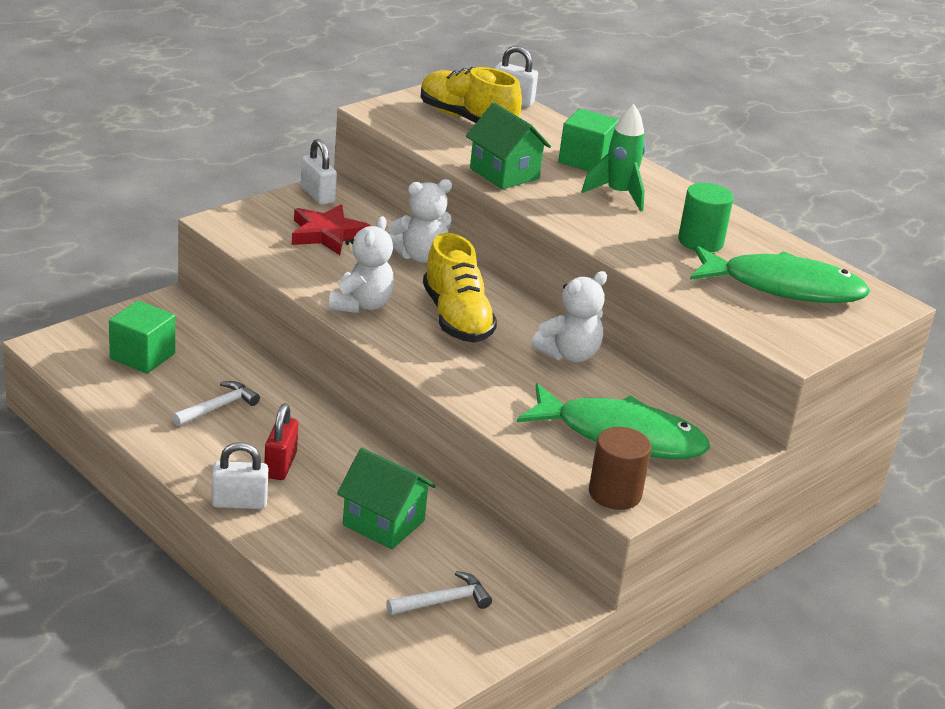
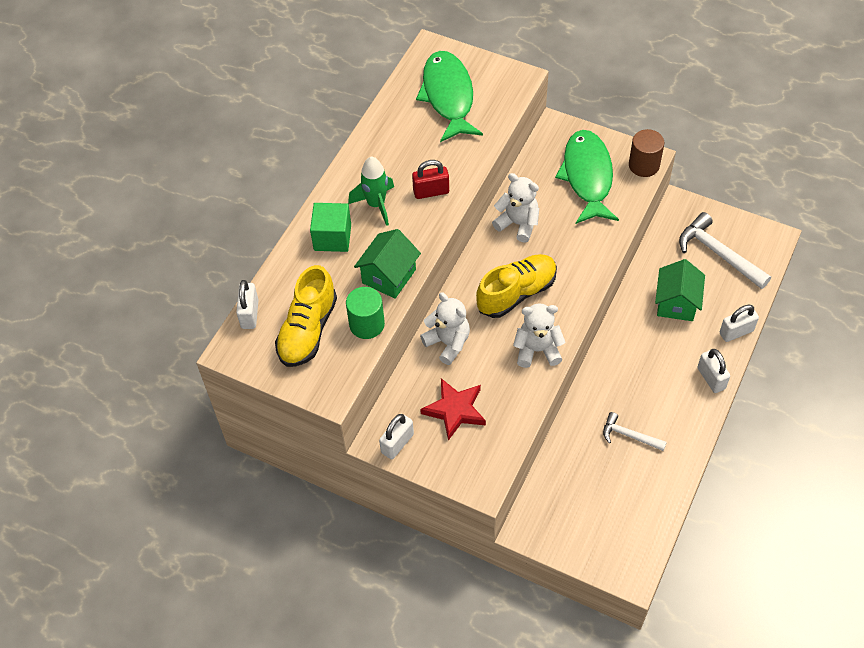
camera: 105 degrees left, 25 degrees up
(142, 356) = (604, 509): green cube -> none
(280, 465) = (662, 374): red padlock -> red padlock (431, 191)
(292, 557) = (736, 332): none -> white padlock
(443, 601) = (718, 254): white hammer -> white hammer, size x1.70
(700, 241) = (416, 147): green cylinder -> green cylinder (367, 324)

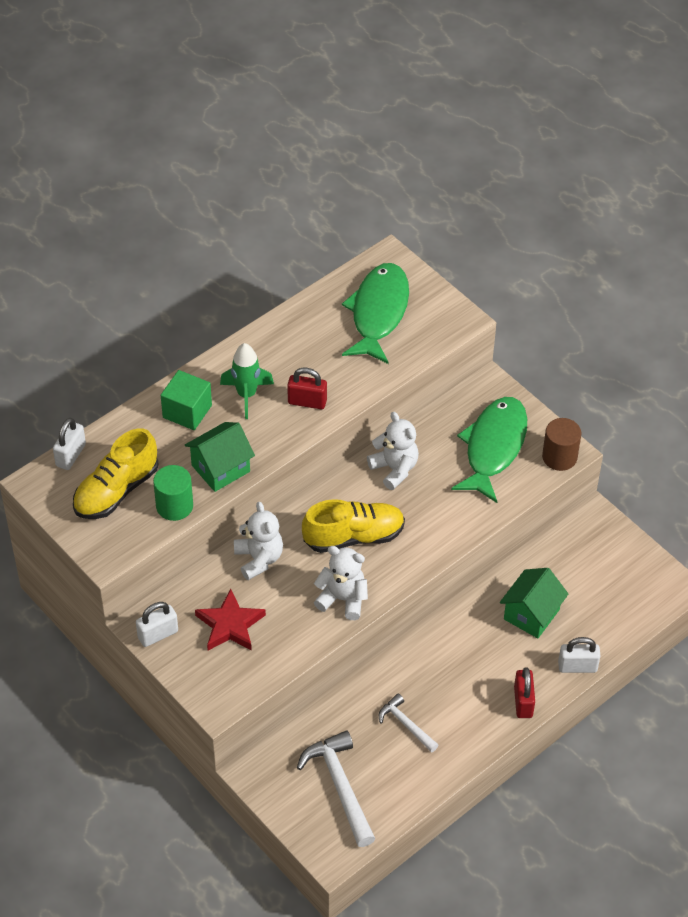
camera: 20 degrees right, 5 degrees down
(711, 378) = (523, 702): white padlock -> red padlock
(718, 254) = (606, 581): white hammer -> white hammer (340, 786)

